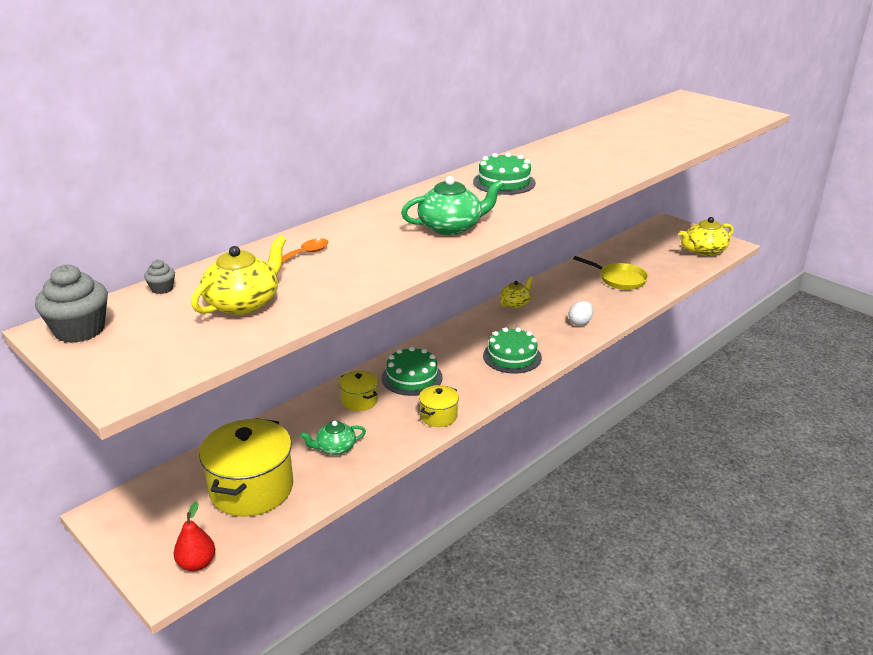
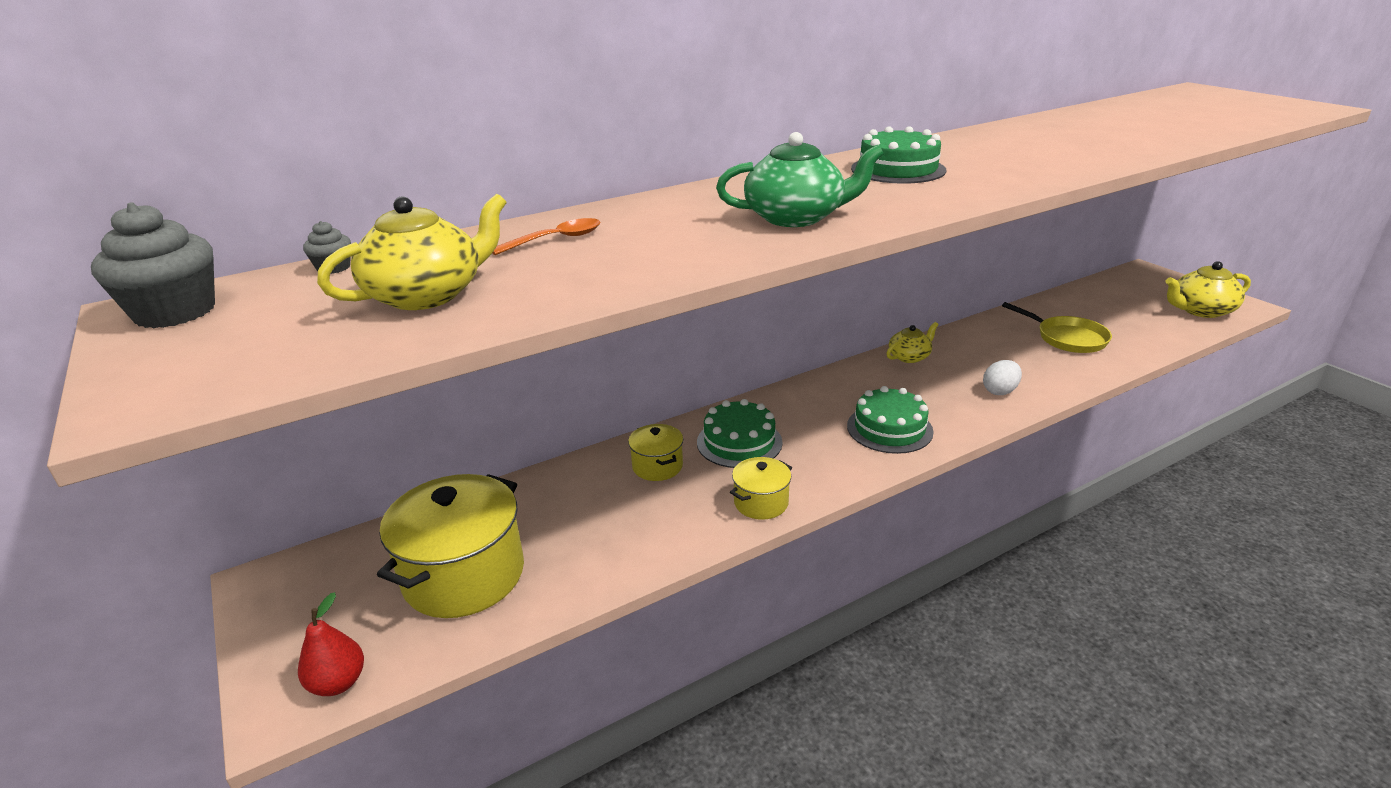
camera: 15 degrees right, 0 degrees up
(335, 448) = (600, 530): green teapot -> none

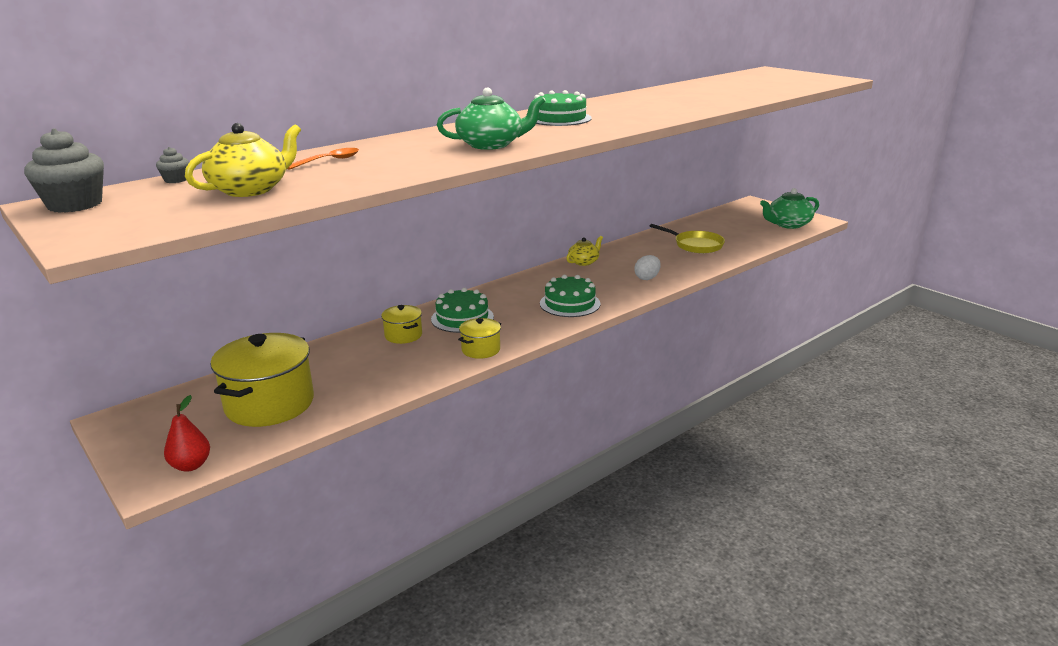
camera: 10 degrees left, 5 degrees down
(1200, 310) = (788, 224): yellow teapot -> green teapot

